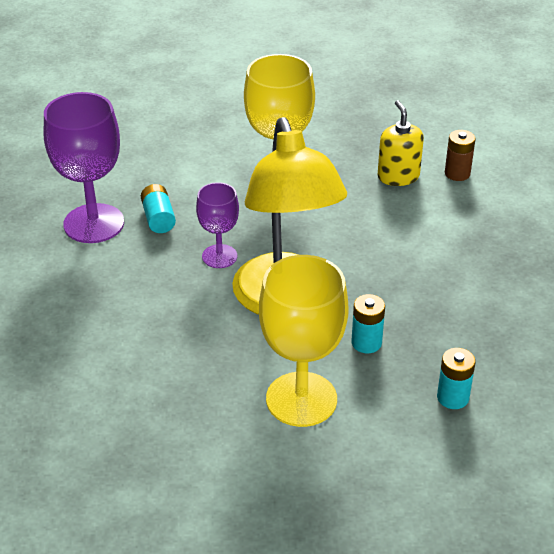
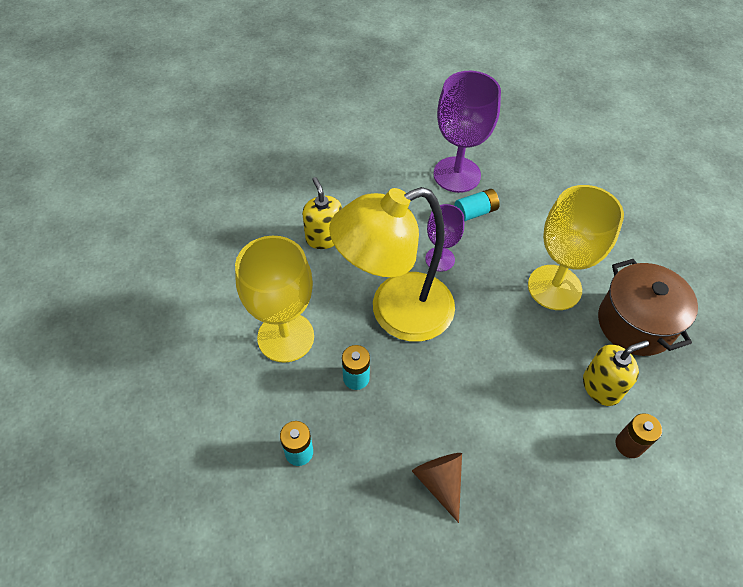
camera: 80 degrees right, 15 degrees up
(155, 351) = (324, 237): none -> yellow soap dispenser
(333, 142) = (635, 323): none -> brown pot
(489, 295) = (440, 482): none -> brown cone

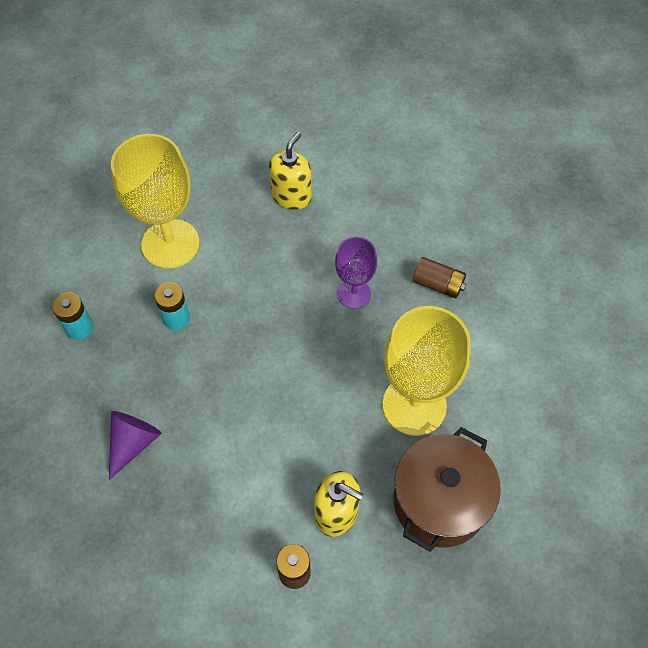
camera: 50 degrees right, 5 degrees up
(396, 312) = (265, 301): yellow lamp -> none
(440, 482) = (133, 443): brown cone -> purple cone
(457, 174) = (468, 240): purple goblet -> none
(475, 212) = (438, 284): turquoise battery -> brown battery

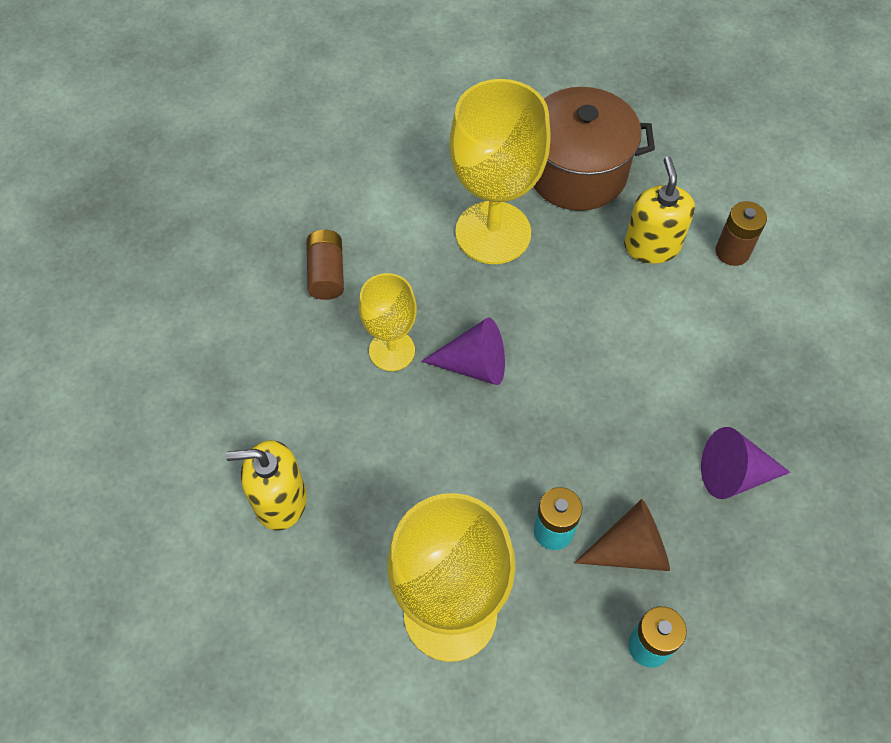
camera: 120 degrees left, 0 degrees up
(135, 352) = (630, 549): none -> brown cone
(313, 335) = (474, 365): none -> purple cone
(354, 294) = (392, 351): purple goblet -> yellow goblet

